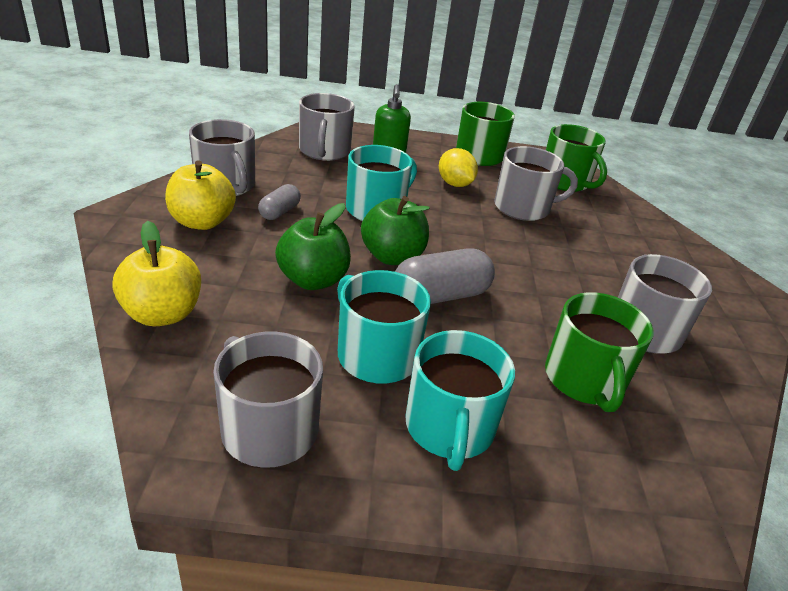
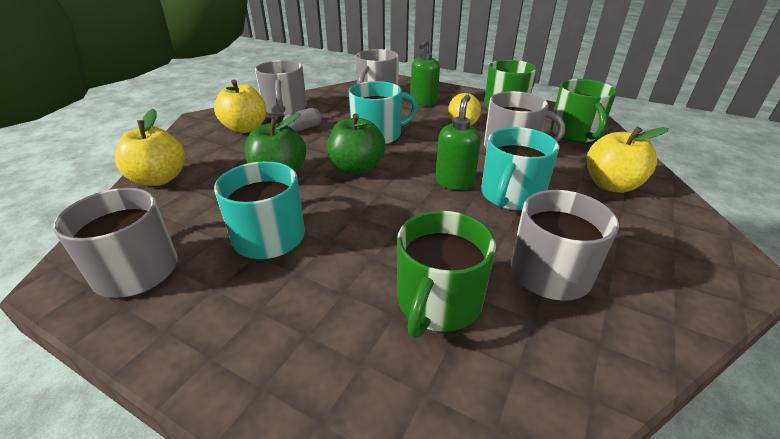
camera: 30 degrees right, 0 degrees up
(440, 296) = (367, 203): grey capsule -> none
(449, 428) = (268, 308): turquoise mug -> turquoise mug (511, 195)
(502, 256) = (454, 182): none -> green soap dispenser
(631, 235) = (611, 185): none -> yellow apple

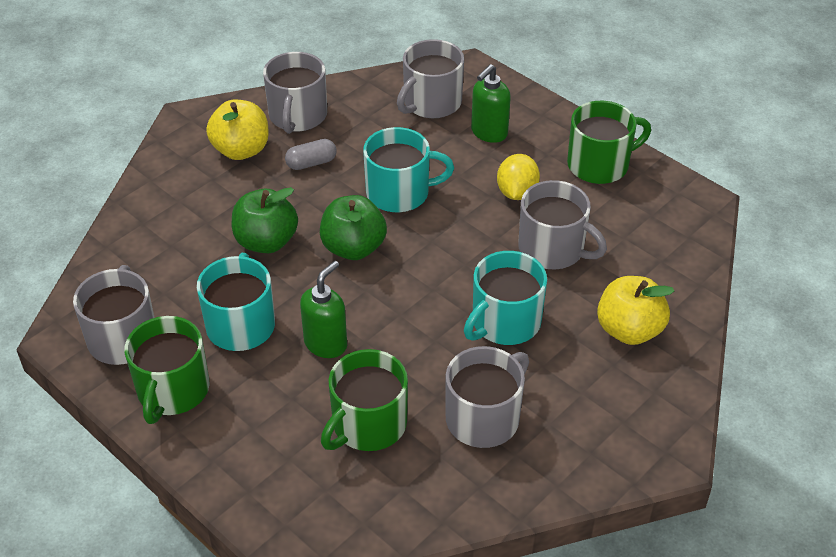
camera: 15 degrees right, 10 degrees up
(159, 179) = (140, 224): yellow apple -> none
(454, 182) = (453, 291): green soap dispenser -> green soap dispenser (326, 344)
(575, 133) = (655, 236): green mug -> green mug (172, 390)

